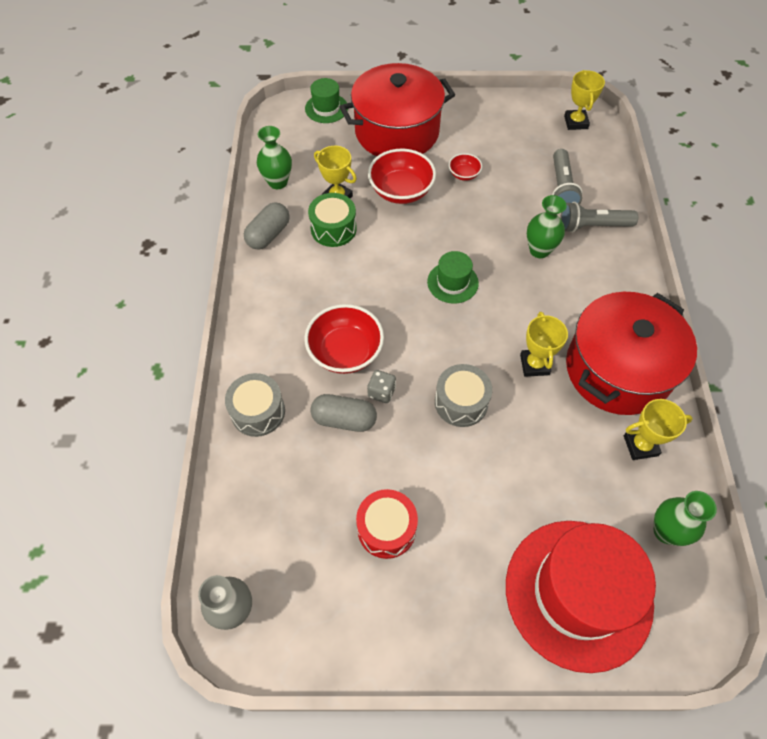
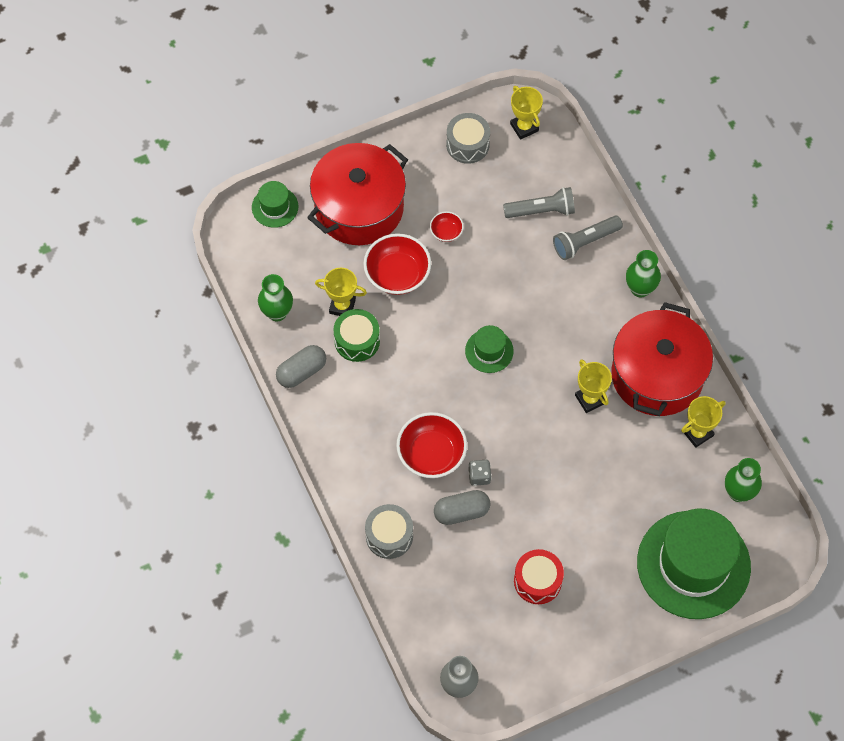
camera: 25 degrees left, 5 degrees up
(268, 235) = (301, 372): grey capsule -> grey capsule turned 45 degrees clockwise
(461, 402) = (546, 457): grey drum -> grey drum (467, 144)
(539, 250) = (549, 287): green vase -> green vase (640, 289)
(561, 188) = (541, 210): grey flashlight -> grey flashlight turned 75 degrees counterclockwise
(578, 593) = (693, 564): red hat -> green hat

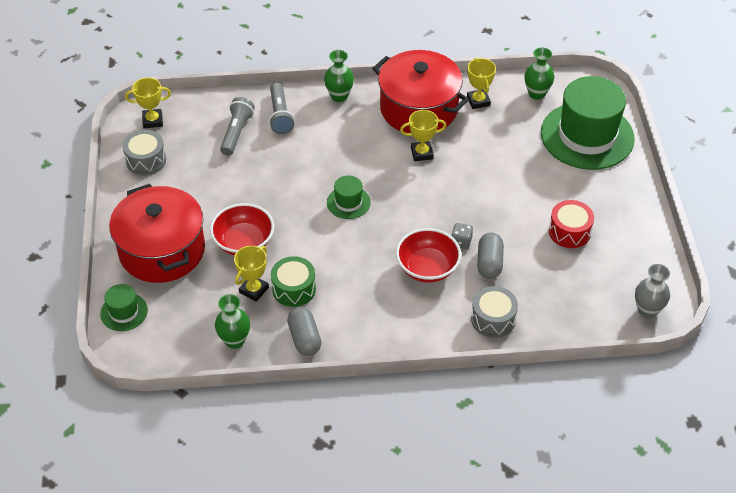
camera: 70 degrees left, 15 degrees down
(446, 232) = (221, 198): red bowl -> none

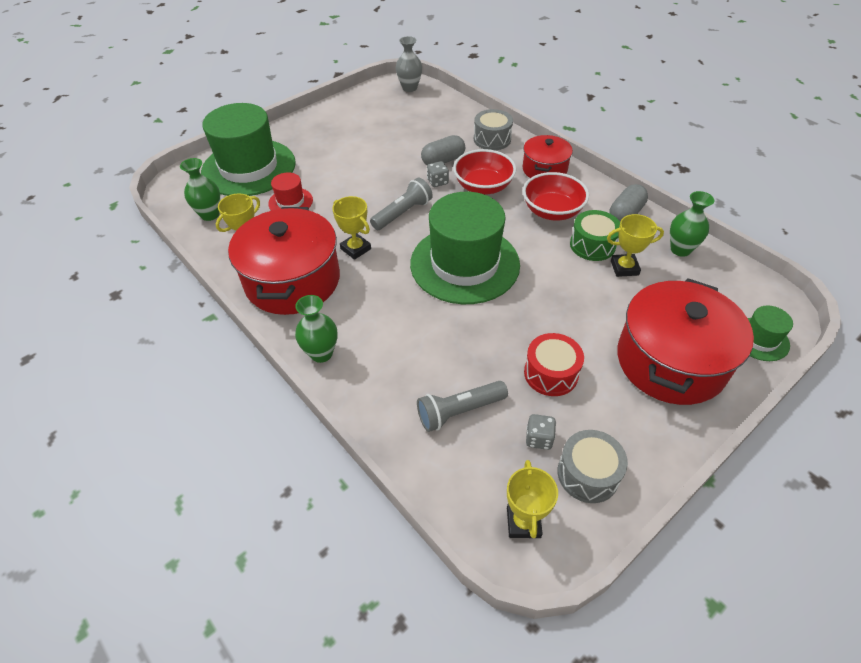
camera: 125 degrees left, 0 degrees up
(152, 121) = (523, 522): yellow trophy -> yellow trophy turned 45 degrees clockwise
(185, 154) = (539, 438): none -> grey dice
(244, 242) = (588, 306): red bowl -> red bowl (552, 211)
(280, 115) = (396, 388): grey flashlight -> grey flashlight (402, 213)
(348, 202) = (464, 264): green hat -> green hat, size x2.23
(412, 326) = (544, 169): none -> red pot
(514, 142) = (290, 202): none -> red hat
(569, 232) = (370, 138): red drum -> red drum (551, 373)

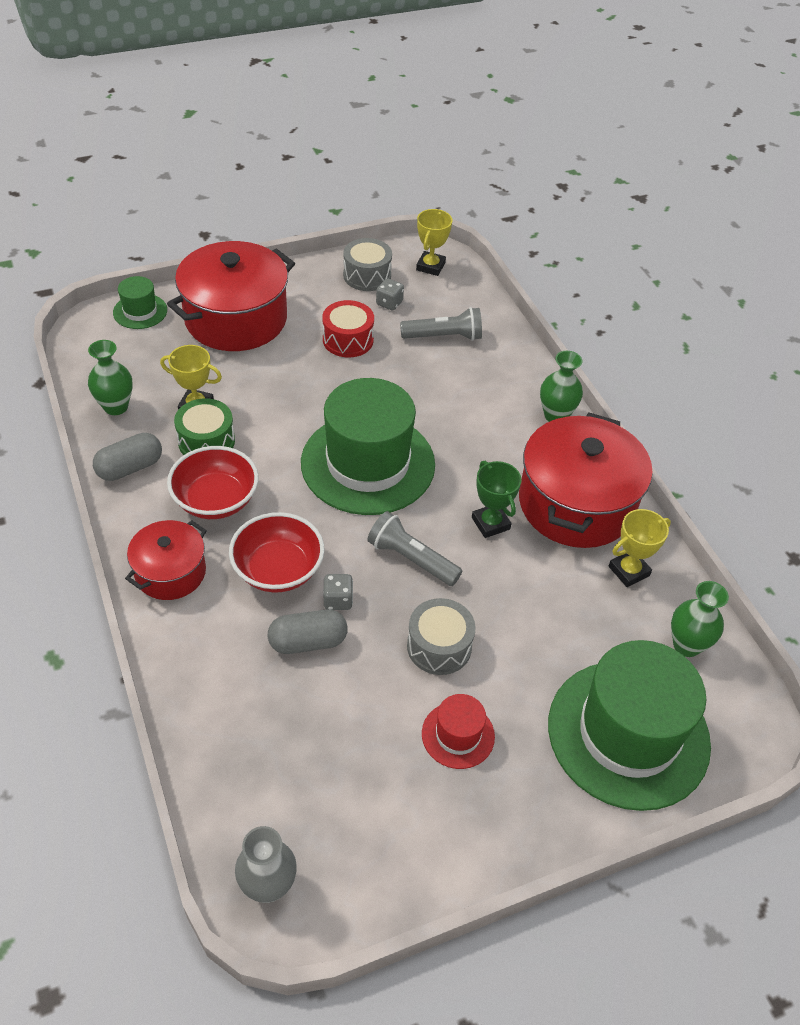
camera: 165 degrees left, 0 degrees up
(290, 202) = (565, 632): red hat -> red hat (458, 735)
(355, 249) = (490, 523): yellow trophy -> green trophy
(402, 213) = (411, 559): grey flashlight -> grey flashlight turned 60 degrees clockwise
(492, 139) = (203, 665): grey drum -> grey drum (439, 646)

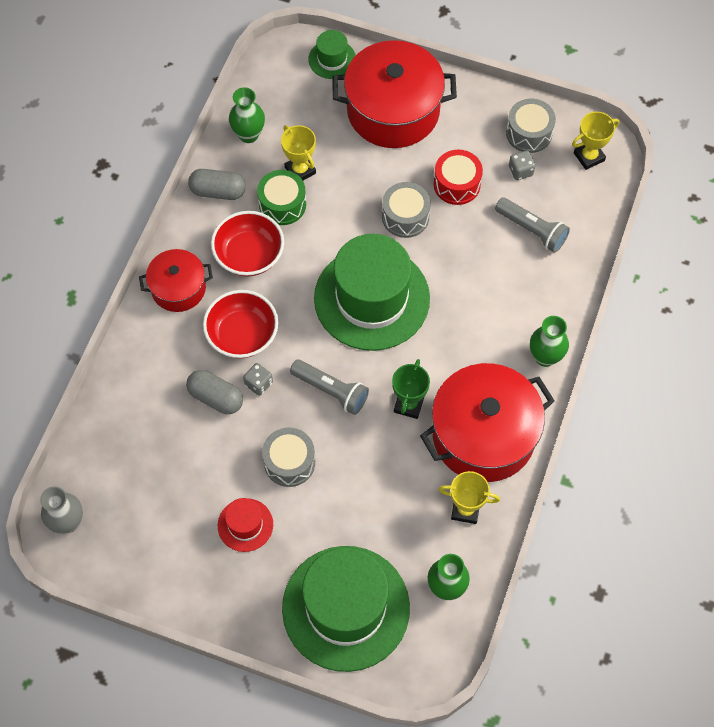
camera: 45 degrees right, 15 degrees up
(330, 386) = (405, 217): none -> grey drum
(411, 559) = (331, 390): grey flashlight -> grey flashlight turned 135 degrees clockwise

